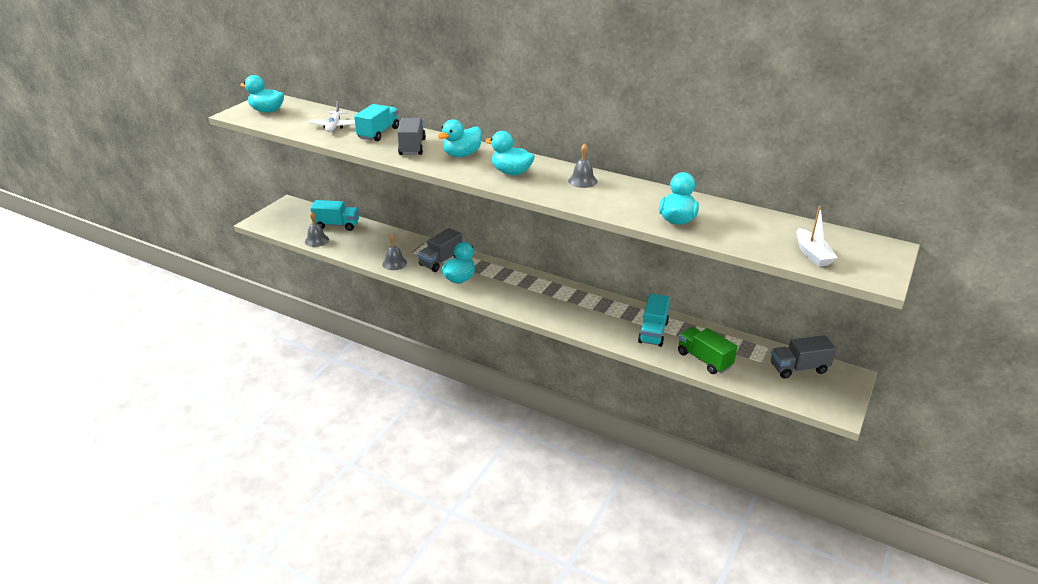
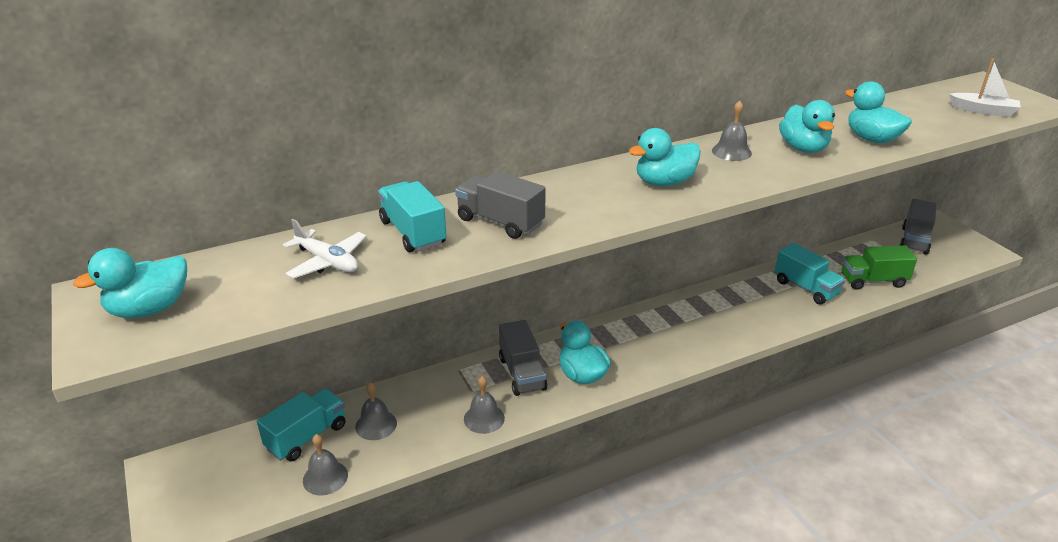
camera: 55 degrees left, 0 degrees up
(361, 238) = (376, 425): none -> grey bell
(462, 155) = (572, 196): turquoise duck -> turquoise duck (803, 148)

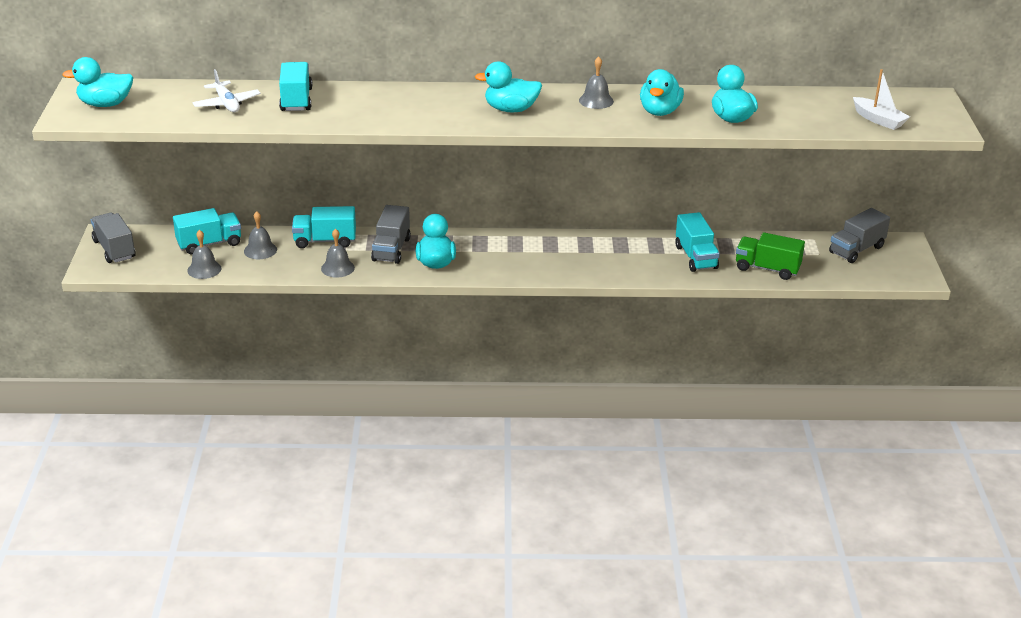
camera: 25 degrees right, 0 degrees up
(441, 386) = (325, 241): none -> turquoise truck
(500, 222) = (361, 107): grey truck -> grey truck (114, 249)

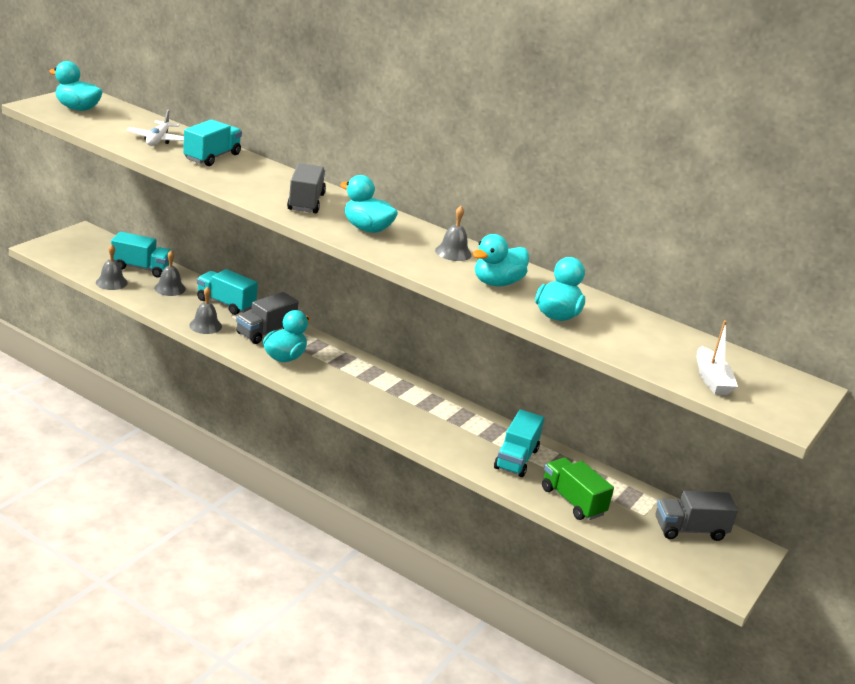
camera: 30 degrees right, 5 degrees down
(114, 249) = (74, 243): grey truck -> grey truck (306, 202)

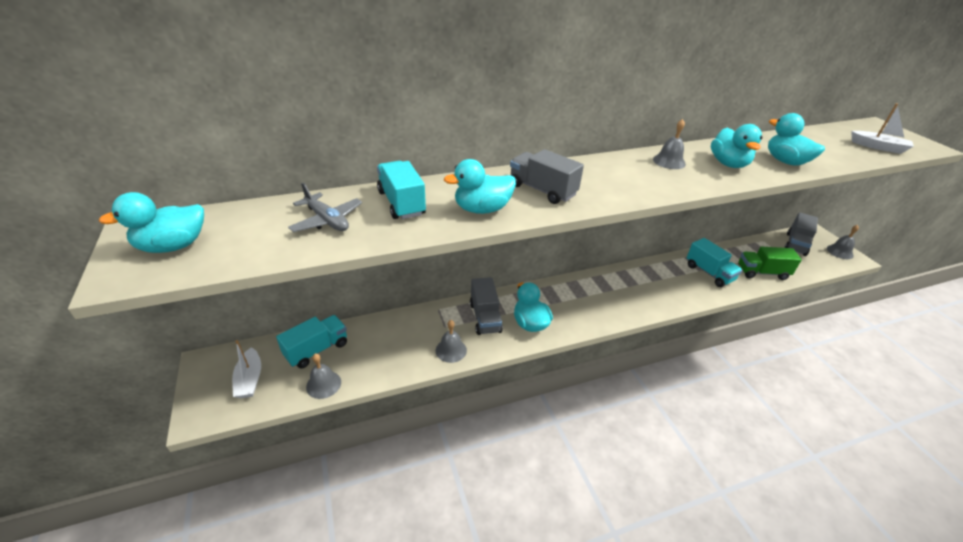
camera: 50 degrees left, 10 degrees up
(87, 253) = (250, 379): none -> white boat
(158, 140) = (327, 220): white plane -> grey plane
(170, 288) = (369, 346): grey bell -> grey bell (840, 252)
(226, 303) = (423, 321): turquoise truck -> none
(367, 229) = (612, 181): turquoise duck -> turquoise duck (482, 209)

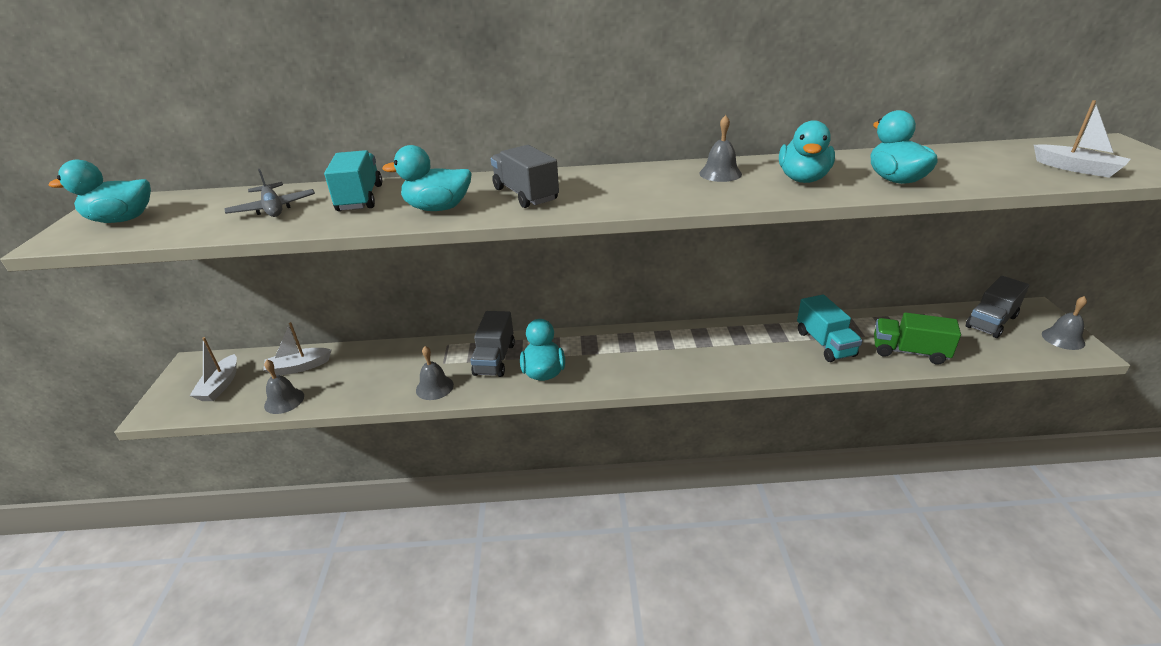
camera: 20 degrees right, 5 degrees down
(317, 350) = (298, 367): turquoise truck -> white boat

